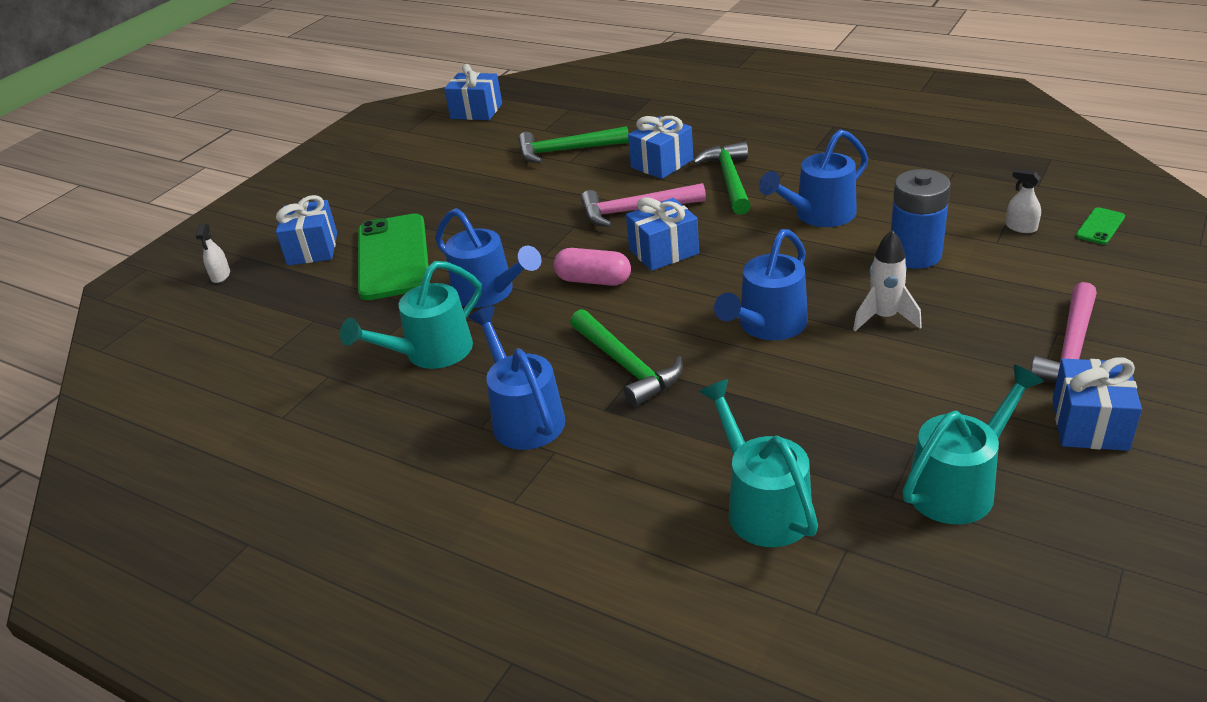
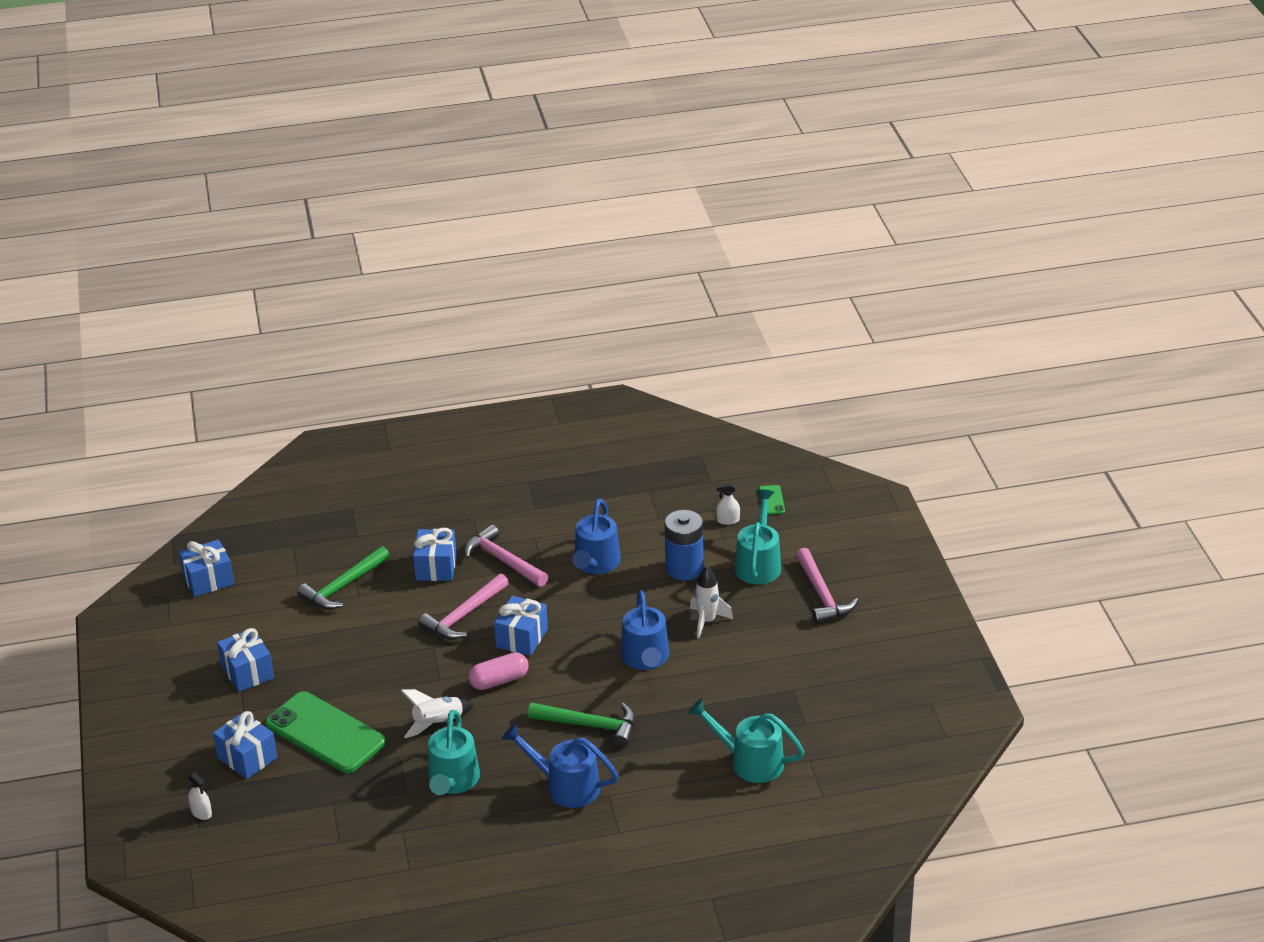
camera: 45 degrees left, 0 degrees up
(490, 293) = (438, 723): blue watering can -> white rocket
(729, 180) = (503, 561): green hammer -> pink hammer
(959, 485) = (831, 700): turquoise watering can -> turquoise watering can (758, 563)
(1089, 424) = (863, 635): blue gift -> blue gift (247, 672)

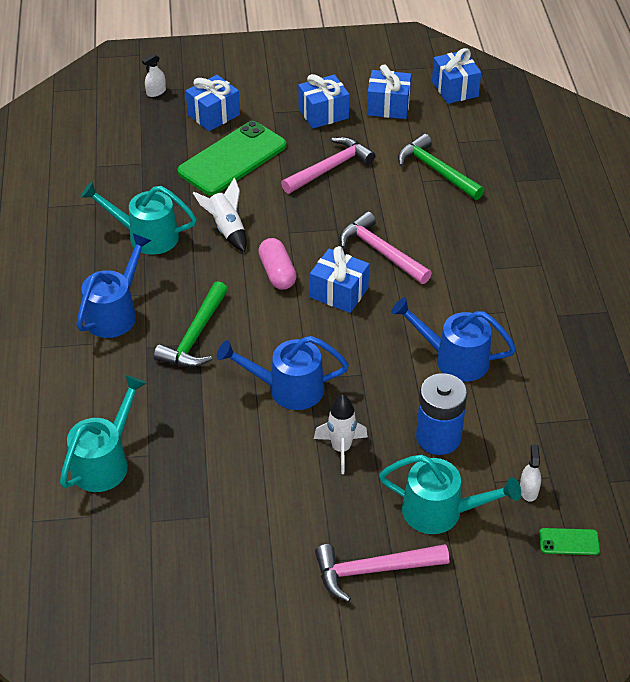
camera: 95 degrees right, 10 degrees up
(436, 567) = (460, 234): blue gift -> blue gift (388, 106)
(503, 561) = (466, 284): pink hammer -> pink hammer (329, 168)

